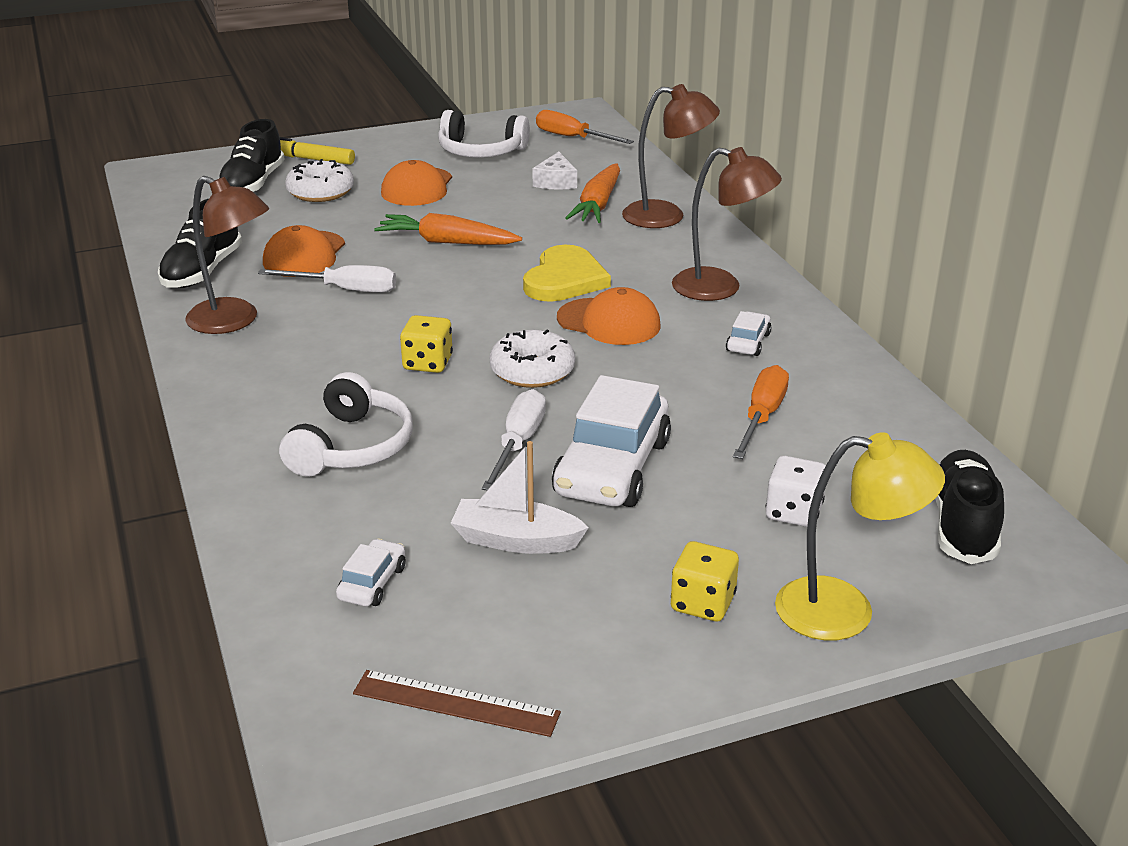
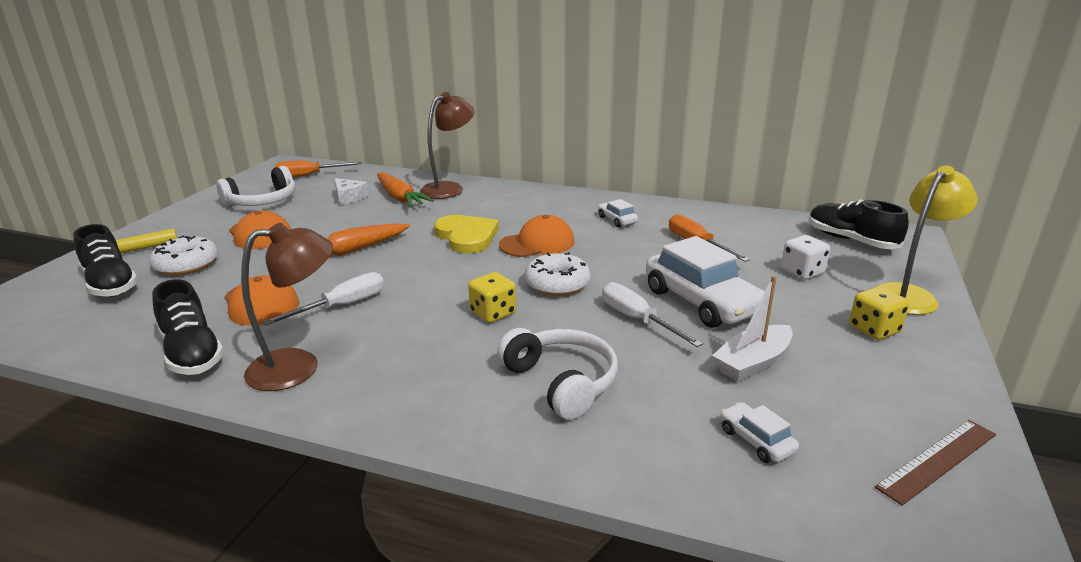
camera: 50 degrees left, 5 degrees down
(720, 288) = (550, 205): brown lamp -> none

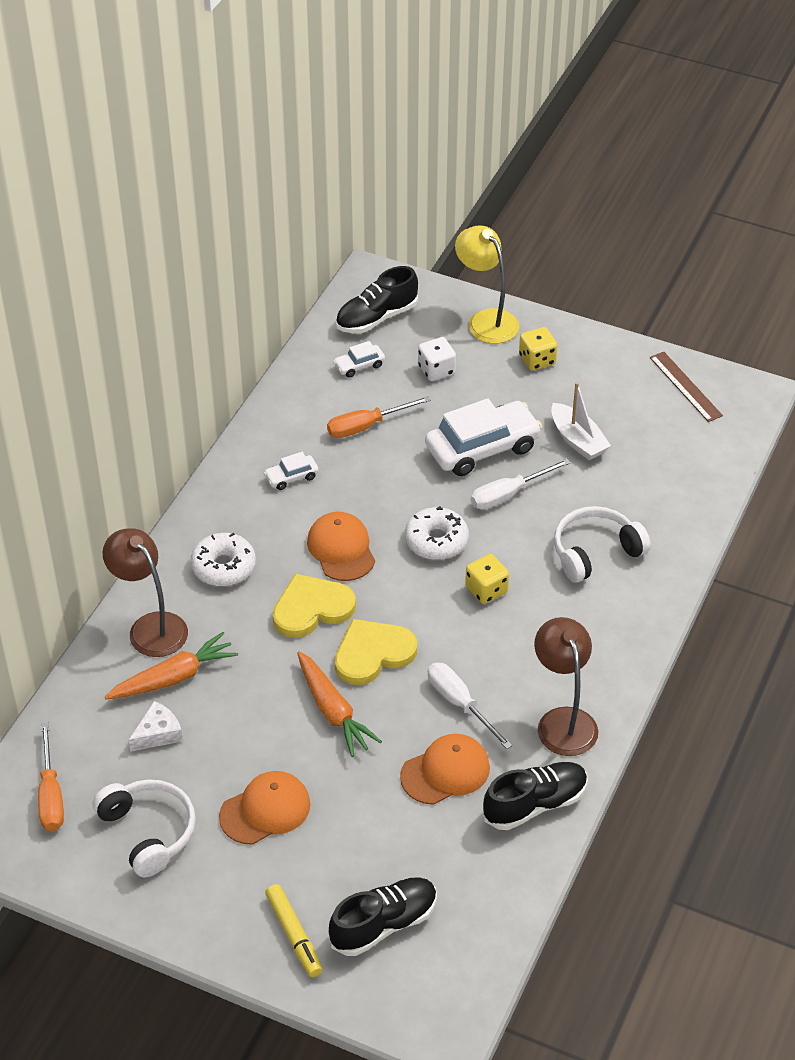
camera: 85 degrees left, 20 degrees up
(186, 265) = (344, 864): white donut -> white donut (223, 567)
(413, 263) = (373, 653): none -> yellow heart
(756, 440) = (665, 461): white car -> white car (359, 365)

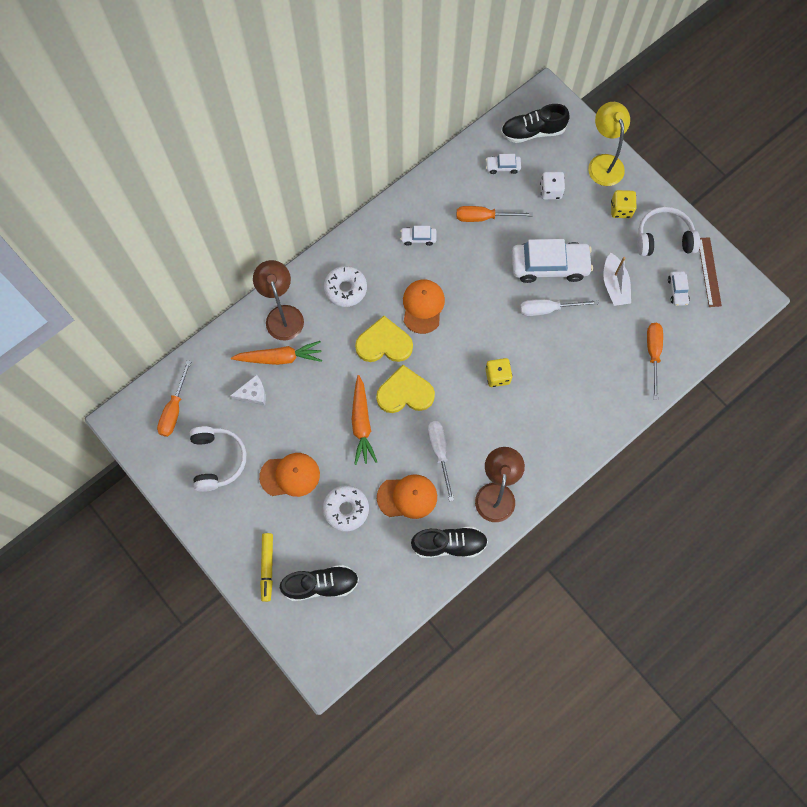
camera: 25 degrees right, 25 degrees up
(436, 541) = (484, 325): white donut -> white donut (346, 509)
(595, 552) = (580, 377): white headphones -> white headphones (663, 238)
(659, 419) = (677, 290): none -> white car
(670, 494) = (653, 354): none -> orange screwdriver

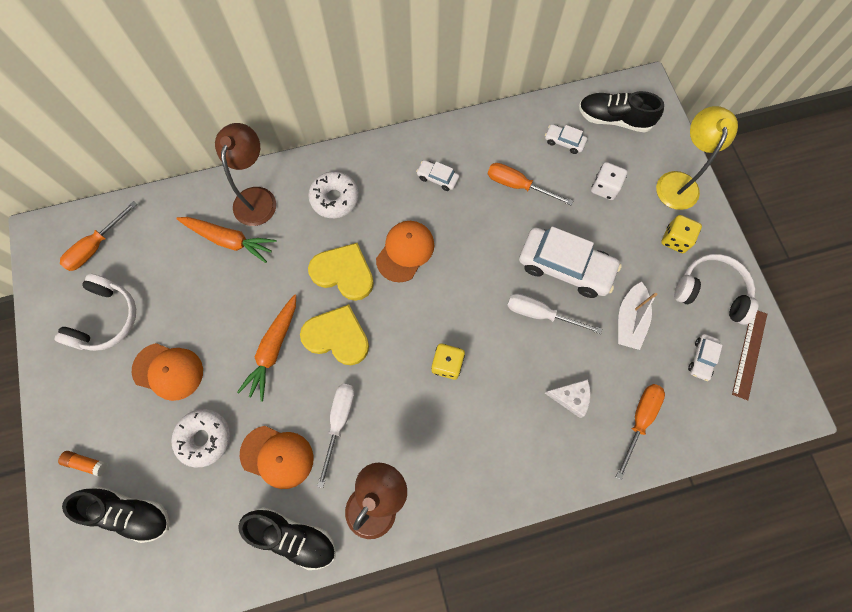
camera: 25 degrees right, 0 degrees up
(253, 394) = (181, 265): white cheese -> white cheese (571, 397)
(267, 567) = (86, 463): yellow marker -> orange glue stick

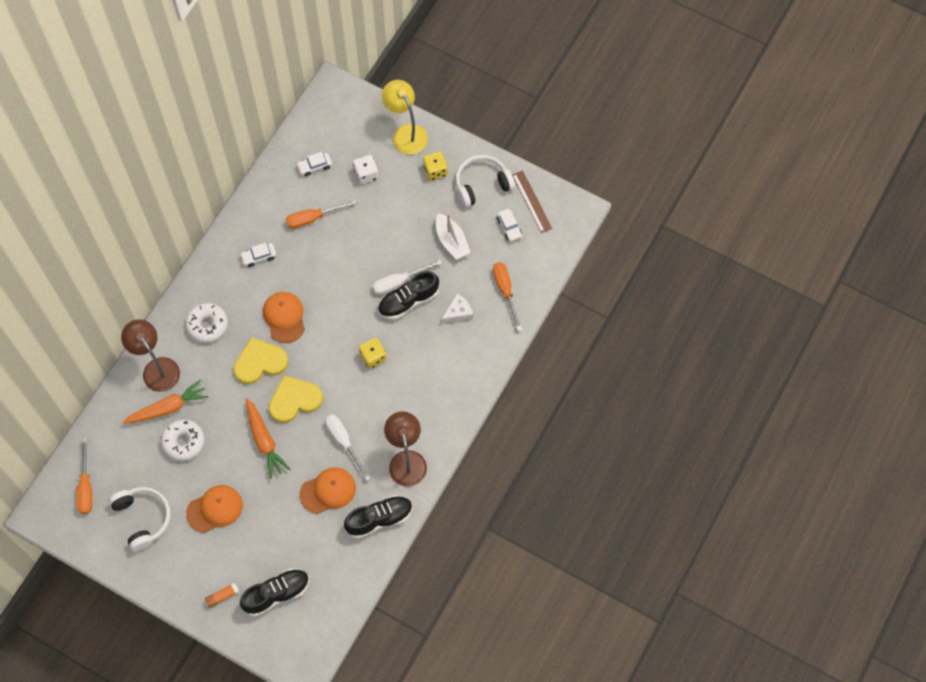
camera: 45 degrees left, 5 degrees down
(204, 438) = (276, 521): white donut -> white donut (183, 442)
(565, 267) = (387, 243): white car -> none
(614, 119) = (332, 125): black shoe -> black shoe (408, 301)

